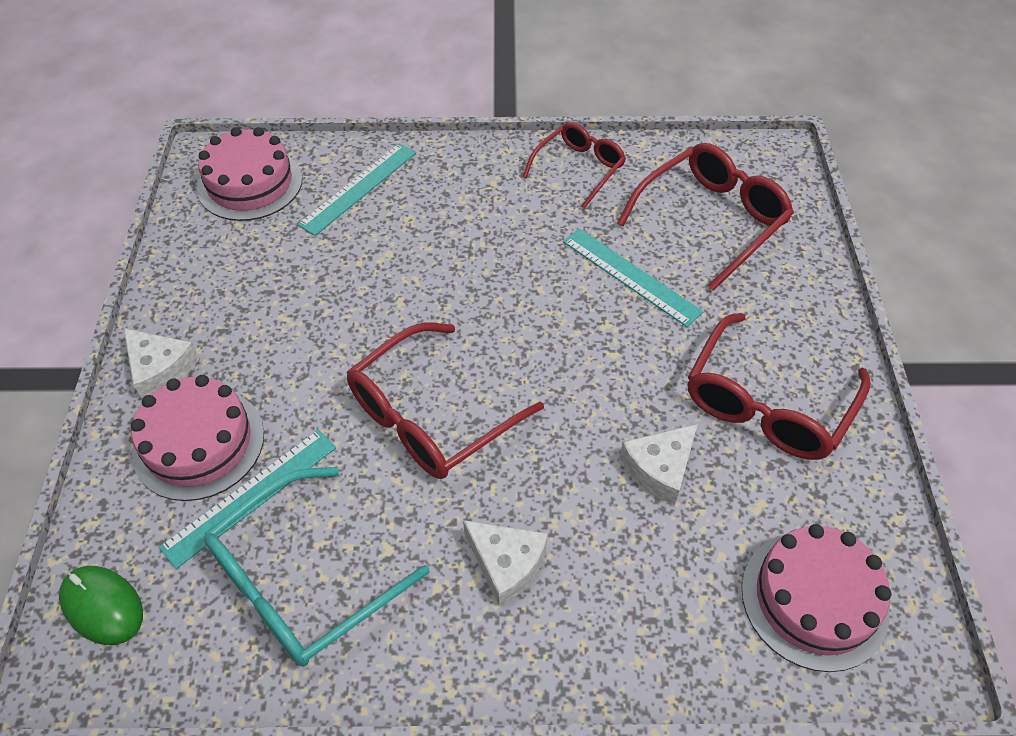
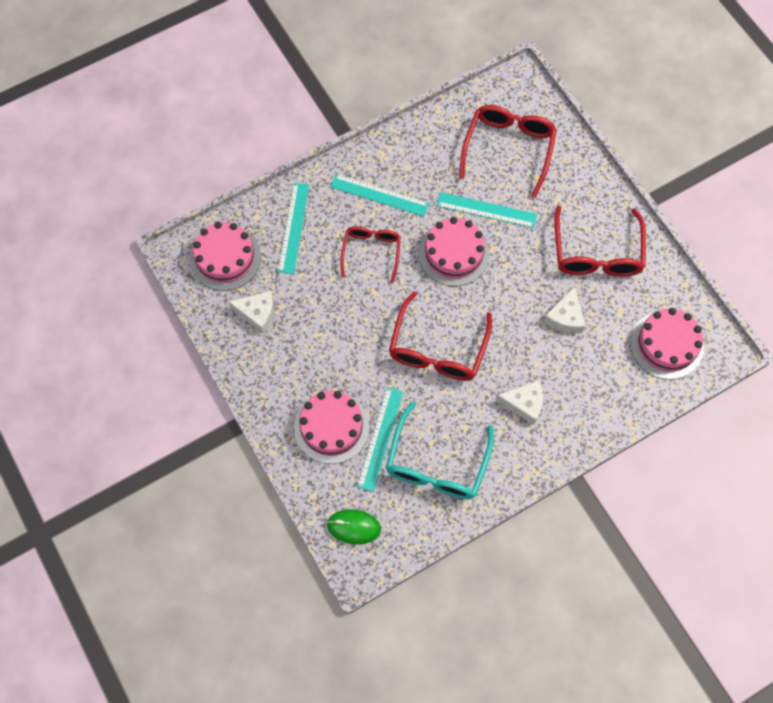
camera: 30 degrees left, 15 degrees up
(160, 370) = (276, 400): white cheese -> white cheese (257, 313)
(495, 199) = (379, 195): none -> turquoise ruler
(545, 307) = (454, 254): none -> pink cake
(579, 169) = (413, 148): red glasses -> red glasses (371, 252)

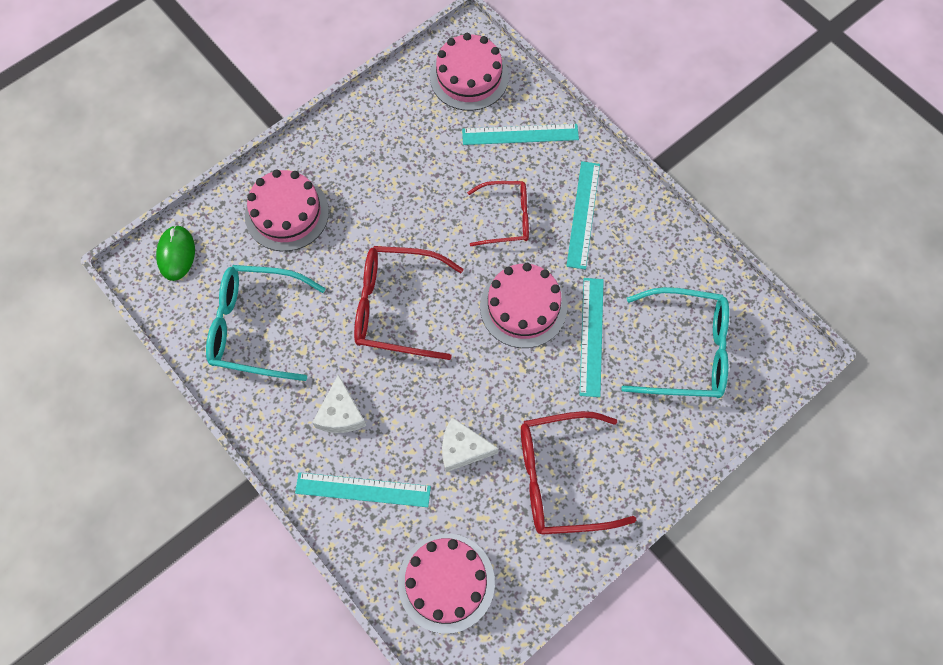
camera: 80 degrees right, 0 degrees up
(257, 313) = (409, 119): white cheese -> none
(380, 438) = (279, 264): turquoise ruler -> turquoise ruler (363, 490)
(508, 149) = (686, 350): red glasses -> turquoise glasses

